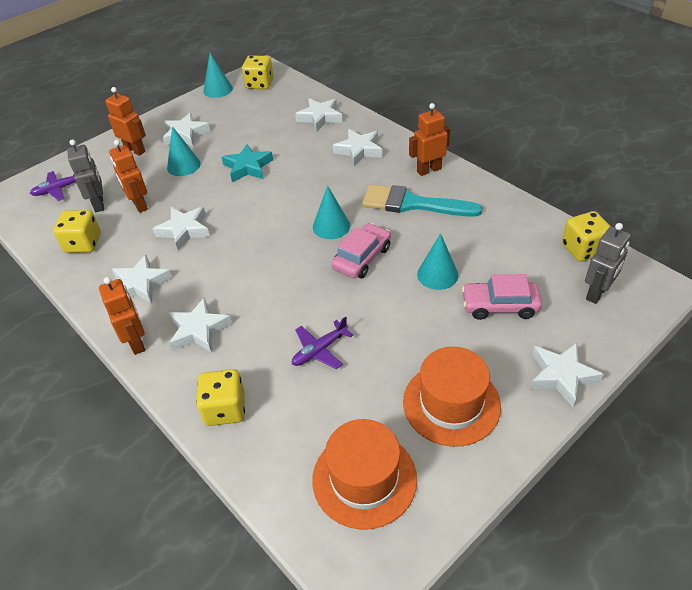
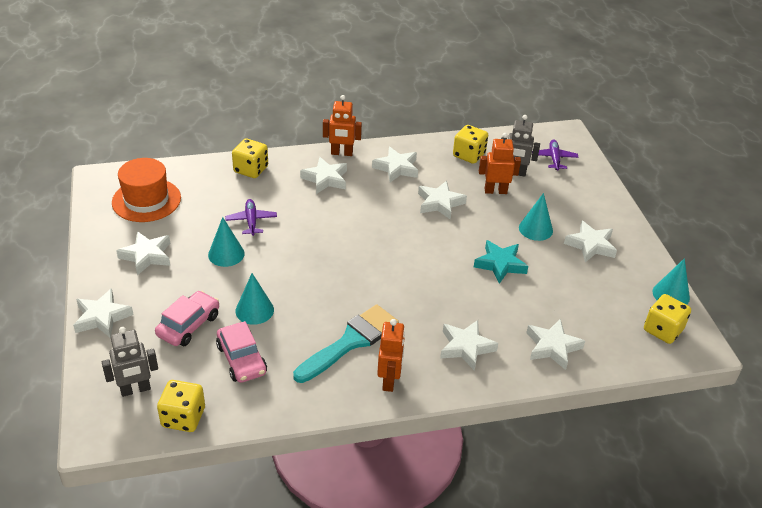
camera: 115 degrees right, 5 degrees down
(135, 150) = (585, 209): orange robot -> none
(331, 226) = (370, 279): turquoise cone -> turquoise cone (226, 254)
(362, 258) = (315, 279): pink car -> pink car (242, 359)
(451, 403) = (147, 256): orange hat -> white star
(597, 293) = (135, 389): grey robot -> grey robot turned 90 degrees counterclockwise

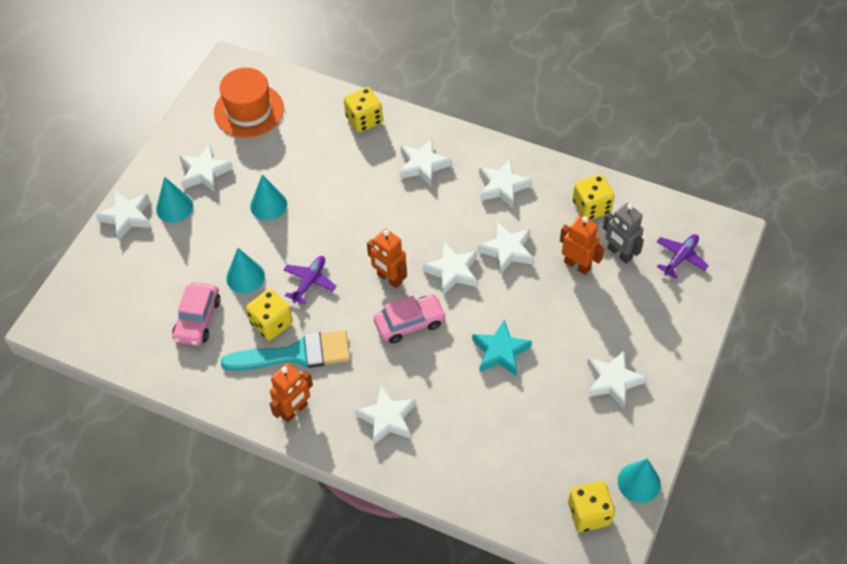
camera: 40 degrees right, 15 degrees up
(135, 389) = (101, 300): grey robot -> none
(183, 417) = (115, 347): yellow dice -> yellow dice (271, 323)
(188, 325) = (184, 262): pink car -> pink car (409, 323)
(251, 221) = (318, 180): purple plane -> purple plane (309, 281)
(341, 153) = (464, 141): orange robot -> orange robot (389, 278)
(535, 229) = (575, 331): turquoise cone -> turquoise cone (174, 207)
(552, 347) = (464, 465): white star -> white star (452, 271)

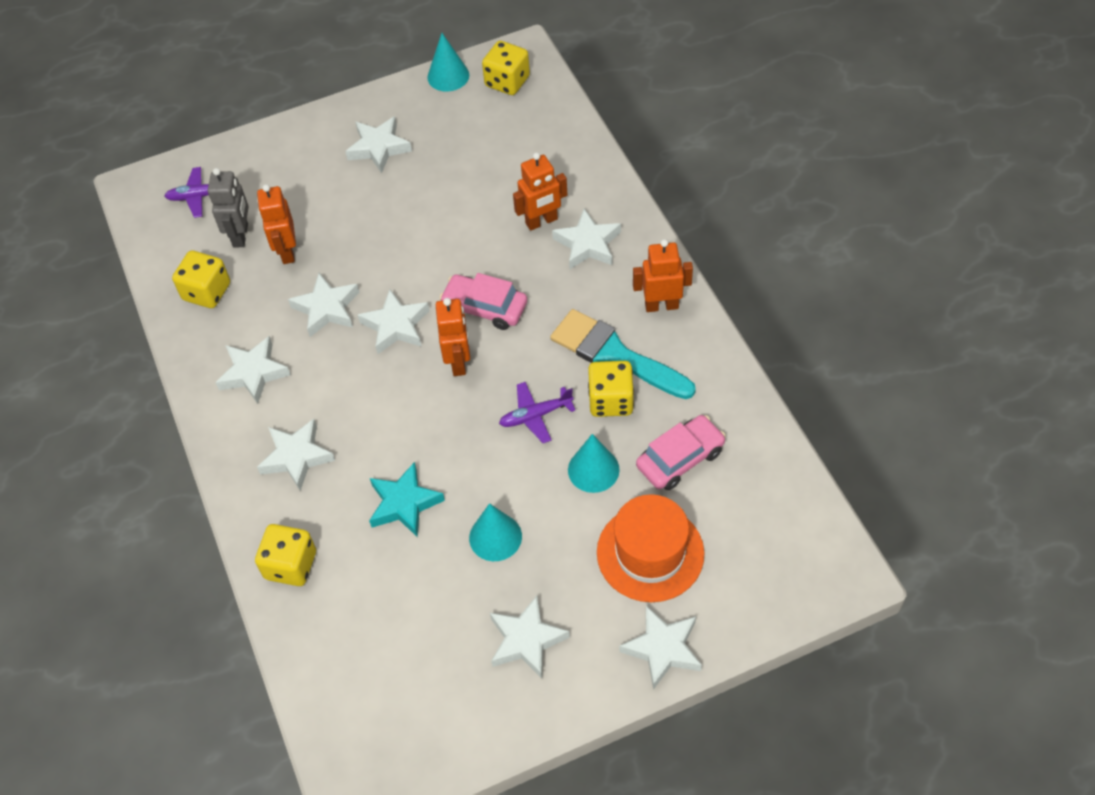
camera: 135 degrees left, 0 degrees up
(174, 207) = (599, 618): turquoise cone -> none
(249, 110) = (398, 692): orange hat -> orange hat (650, 553)
(436, 412) = (541, 221): none -> orange robot
(500, 352) = (437, 229): turquoise star -> turquoise star (404, 503)

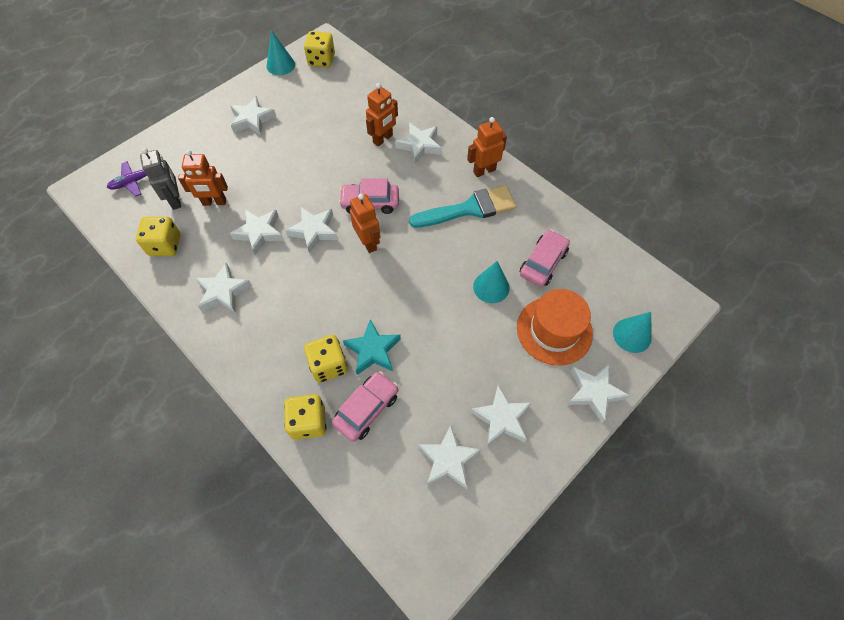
camera: 25 degrees left, 5 degrees up
(287, 251) = (214, 202): orange robot -> orange robot turned 60 degrees counterclockwise
(296, 457) = (280, 342): white star -> white star (448, 460)
(365, 572) = (366, 409): none -> pink car
(495, 537) = (447, 353): turquoise cone -> turquoise cone (632, 335)
(535, 415) = (436, 263): purple plane -> none
(611, 400) = (481, 239): yellow dice -> yellow dice (328, 365)
(615, 354) = (469, 209): turquoise brush -> turquoise brush turned 150 degrees clockwise

